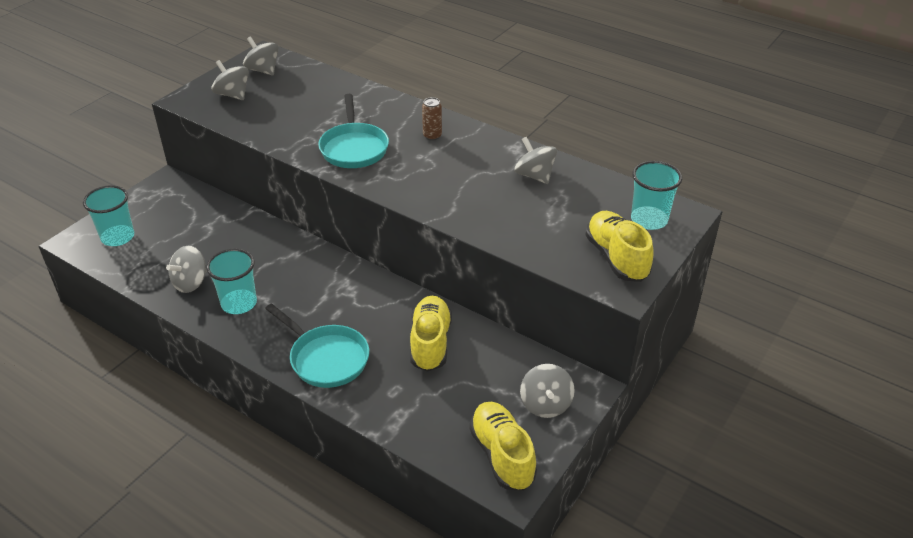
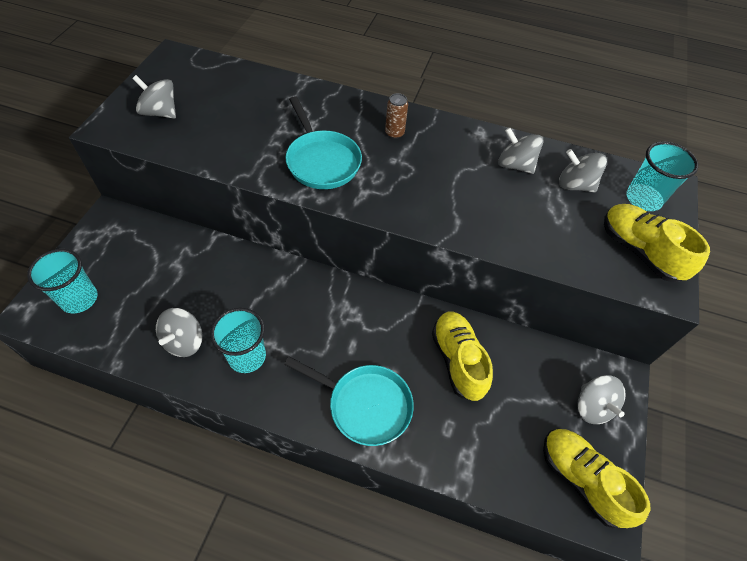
camera: 20 degrees left, 15 degrees up
(263, 70) = (181, 76): grey spinning top -> grey spinning top (575, 185)

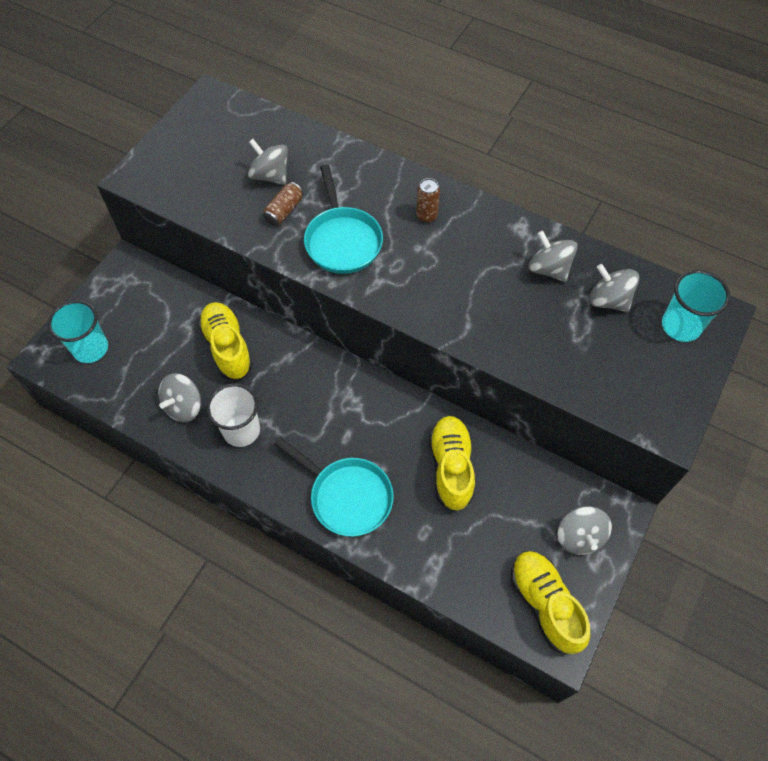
camera: 15 degrees right, 5 degrees up
(160, 112) = (188, 165): grey spinning top -> grey spinning top (270, 175)
(247, 356) = (241, 430): turquoise cup -> white cup
(260, 141) = (284, 211): none -> brown can
(639, 251) = (654, 384): yellow shoe -> yellow shoe (227, 347)

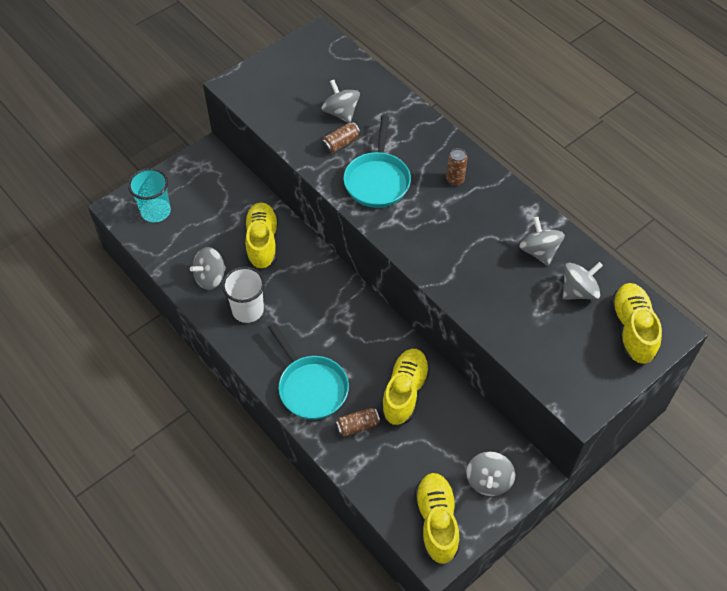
camera: 20 degrees right, 5 degrees down
(416, 524) = (357, 426): none -> brown can
(608, 300) = (578, 291): grey spinning top -> grey spinning top turned 90 degrees clockwise
(681, 326) = (632, 330): turquoise cup -> yellow shoe

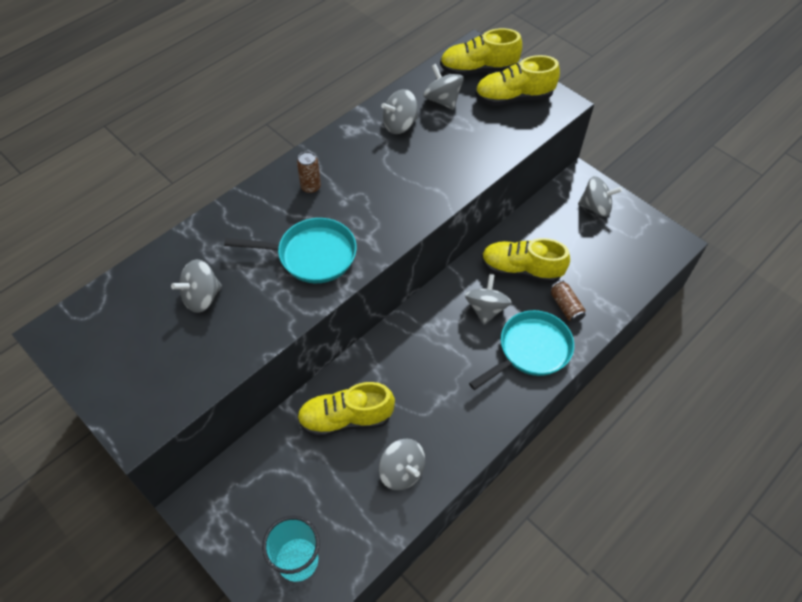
camera: 95 degrees left, 0 degrees up
(248, 310) = (443, 423): white cup -> none
(340, 144) = (254, 294): brown can -> none
(360, 355) = (486, 309): none -> grey spinning top
(436, 522) = (643, 242): yellow shoe -> yellow shoe (513, 98)

